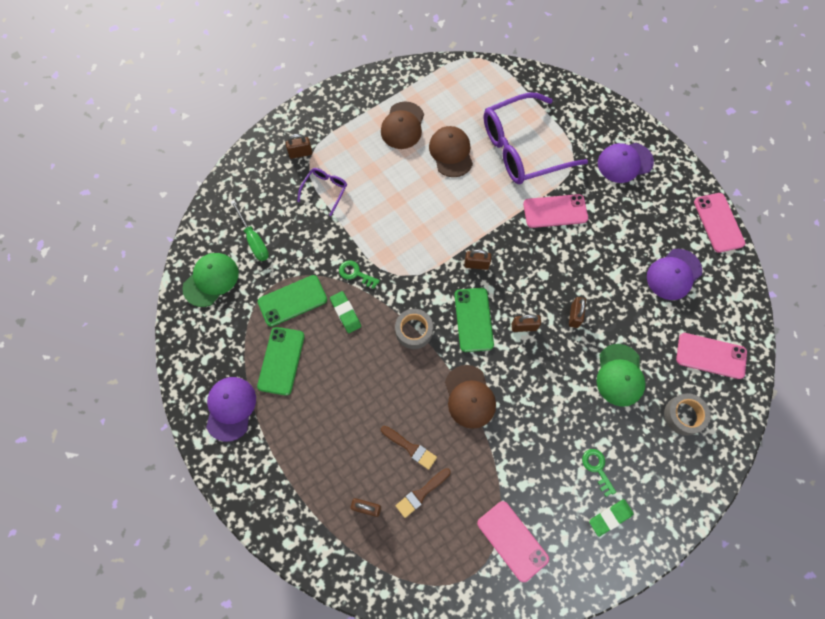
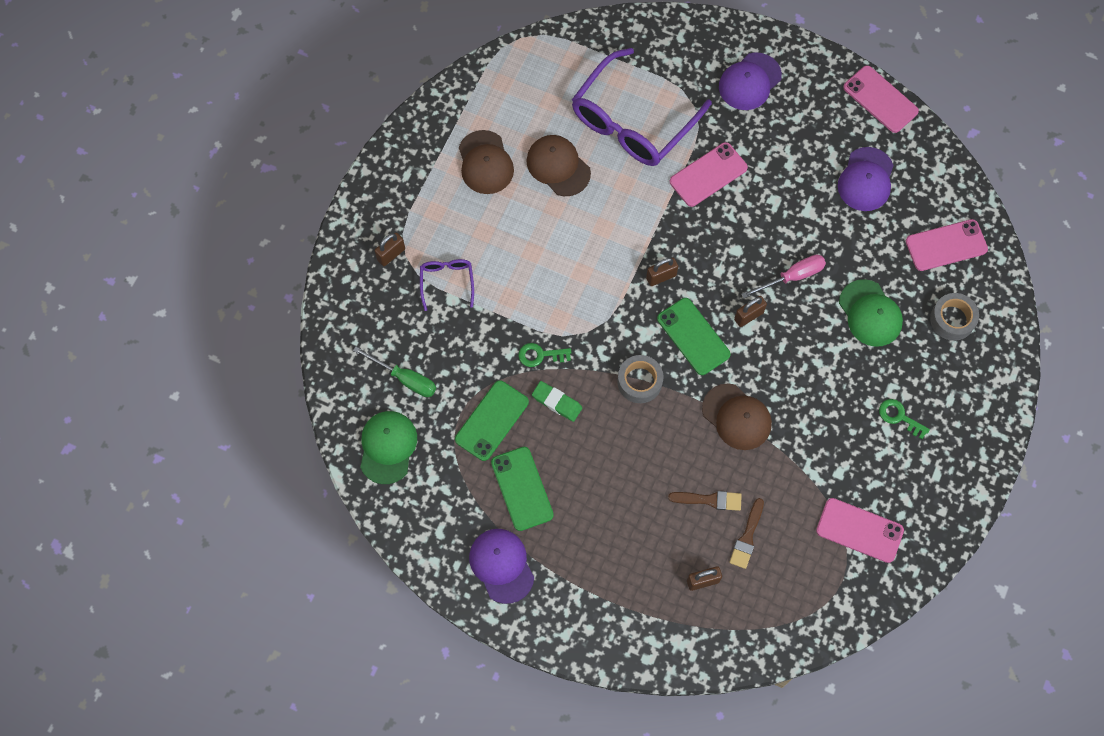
camera: 30 degrees left, 0 degrees up
(574, 316) = (792, 277): brown padlock -> pink screwdriver
(610, 517) = (937, 456): green eraser -> none

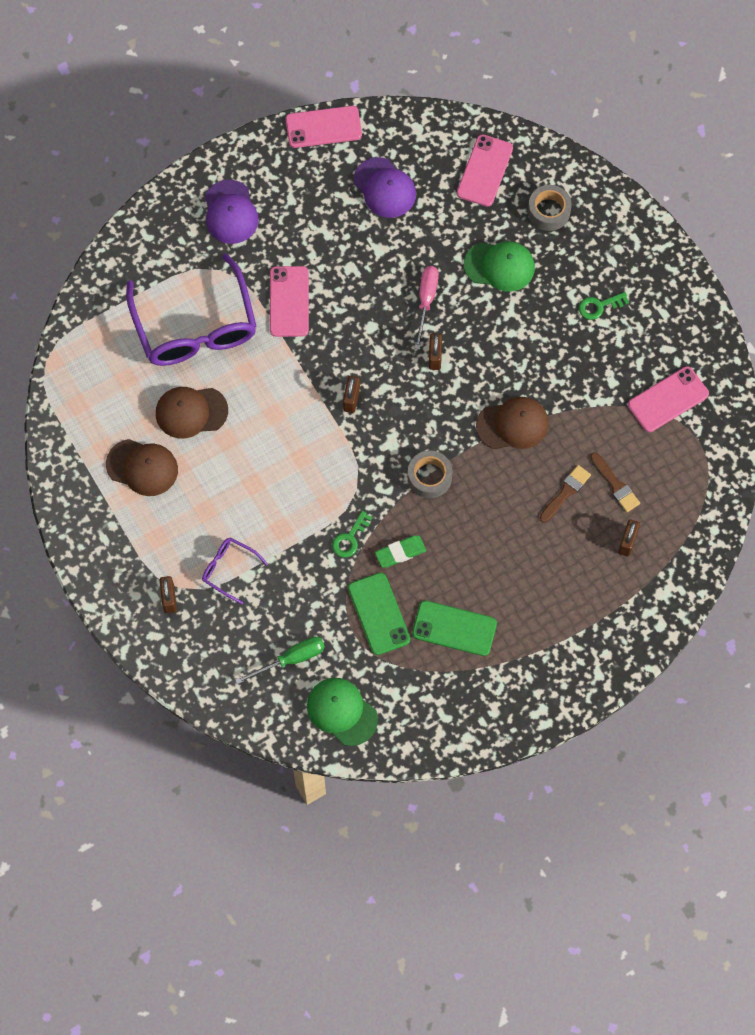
camera: 55 degrees left, 0 degrees up
(501, 565) = (507, 686): purple cap -> none
(693, 336) = (421, 410): green phone -> none

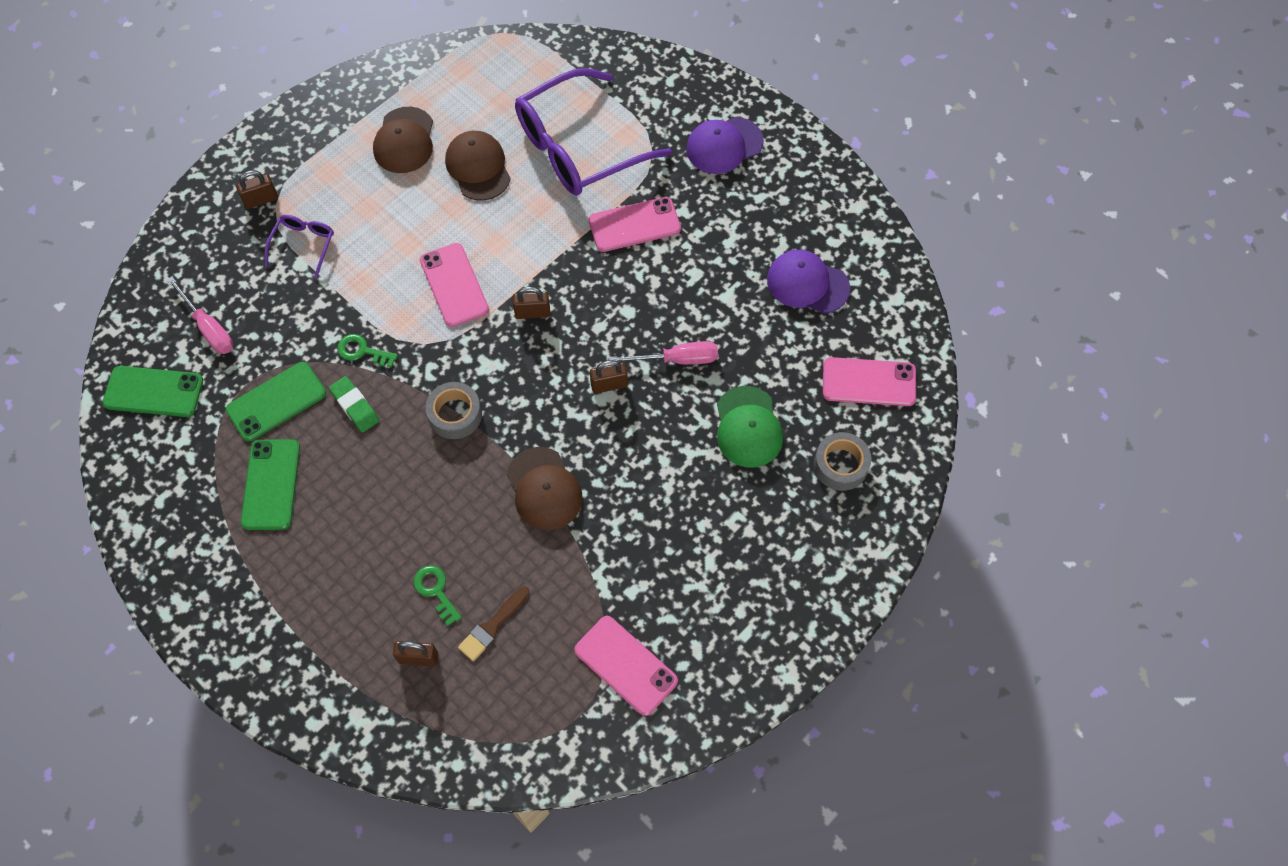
camera: 75 degrees right, 5 degrees down
(291, 659) = (209, 328): green screwdriver -> pink screwdriver
(323, 127) = (861, 206): pink phone -> pink phone (454, 285)
(342, 712) = (153, 392): green cap -> green phone
(384, 188) = (807, 284): purple cap -> purple cap turned 75 degrees clockwise
(566, 492) = (470, 569): brown brush -> none
(599, 306) = (730, 552): green key -> green key (436, 591)

